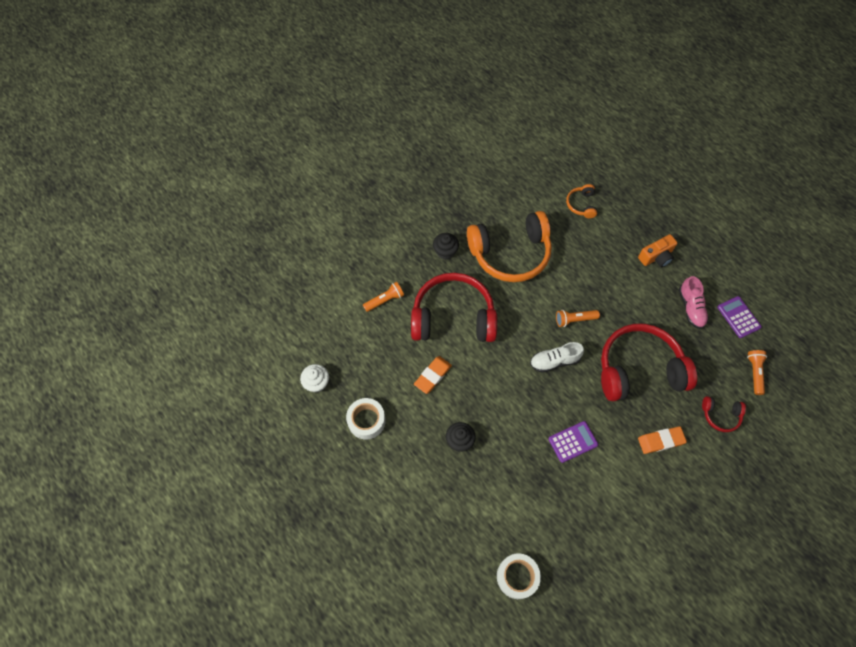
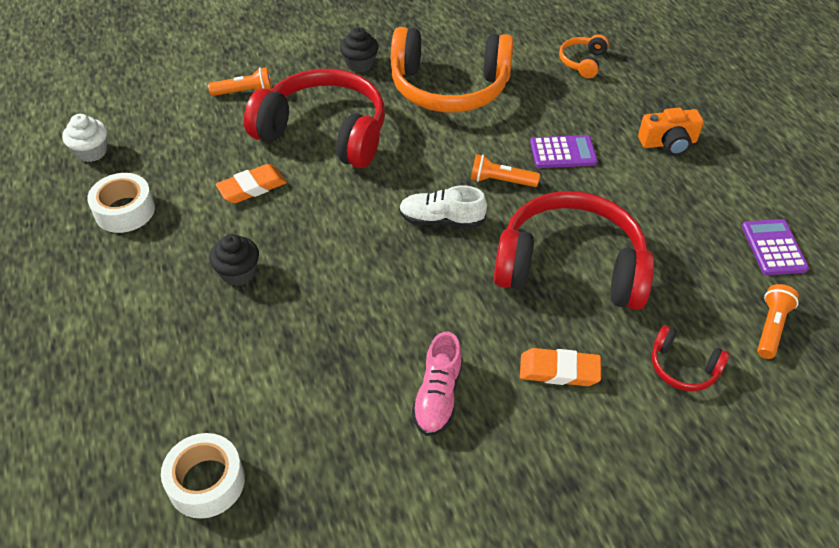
camera: 20 degrees right, 15 degrees down
(573, 442) = (411, 327): purple calculator -> purple calculator (563, 152)
(691, 308) = (696, 215): pink shoe -> pink shoe (438, 396)

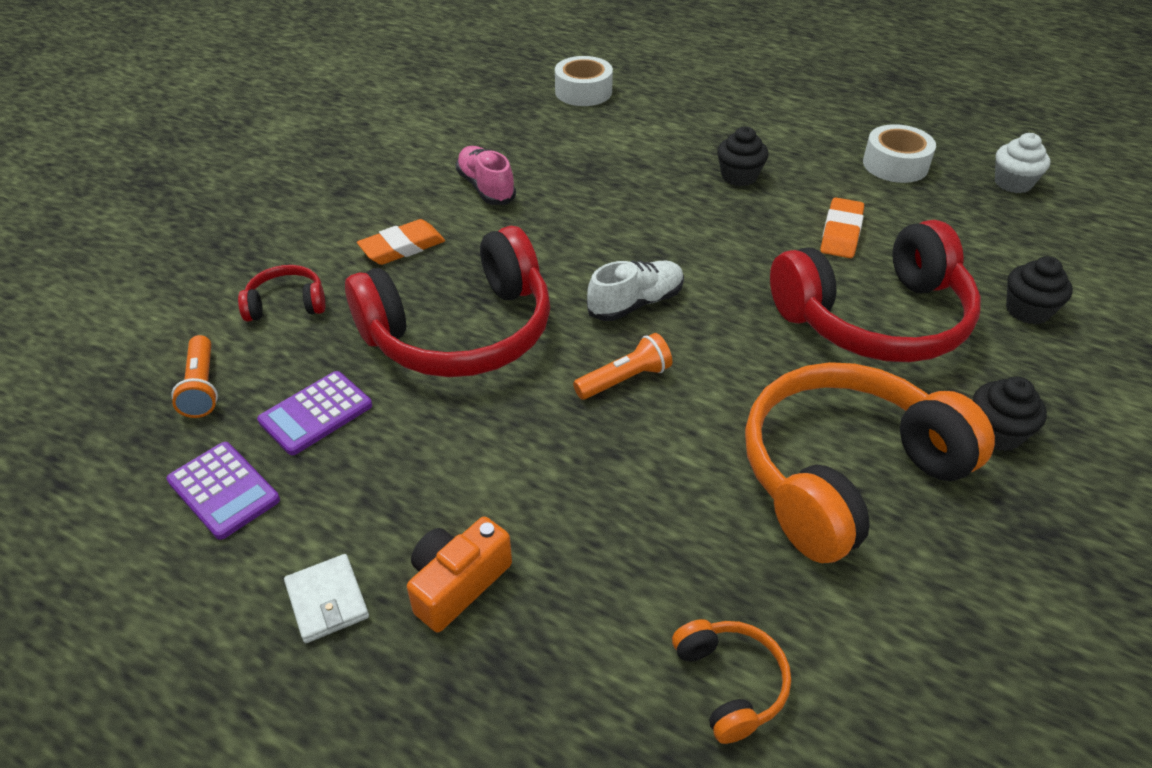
camera: 140 degrees right, 5 degrees down
(244, 92) = (1027, 310): orange flashlight -> black cupcake
(563, 152) = (591, 466): purple calculator -> purple calculator (316, 413)
(735, 168) = (327, 600): none -> white wallet

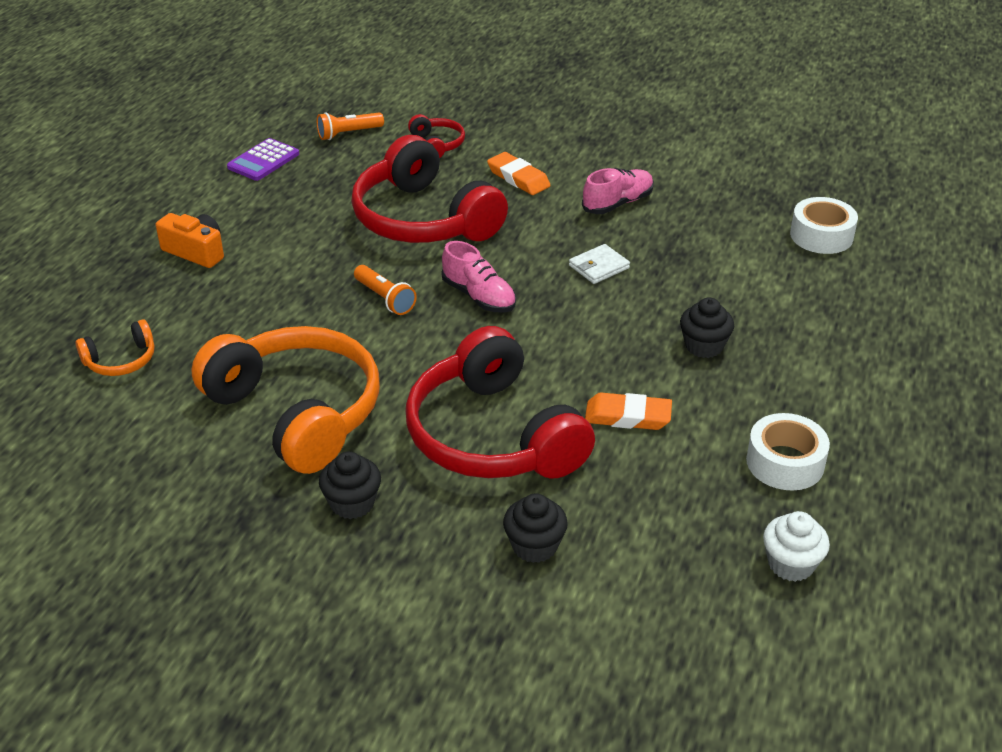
camera: 80 degrees right, 5 degrees down
(316, 413) = (330, 177): purple calculator -> none
(327, 600) = (185, 210): white wallet -> white wallet (599, 267)
(636, 303) = (479, 296): white shoe -> pink shoe

